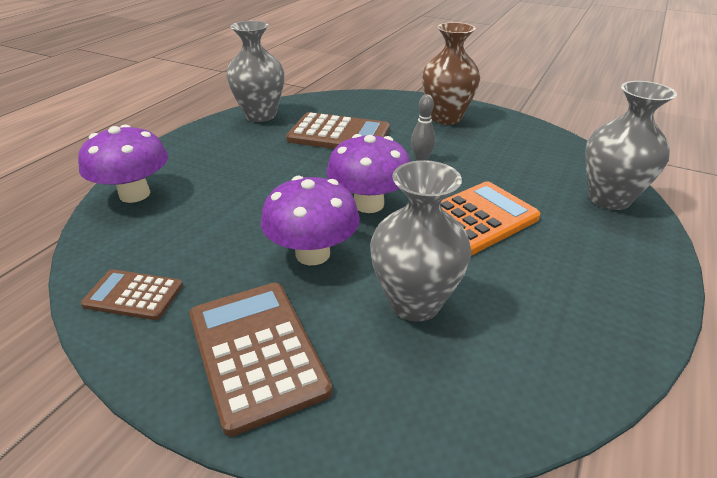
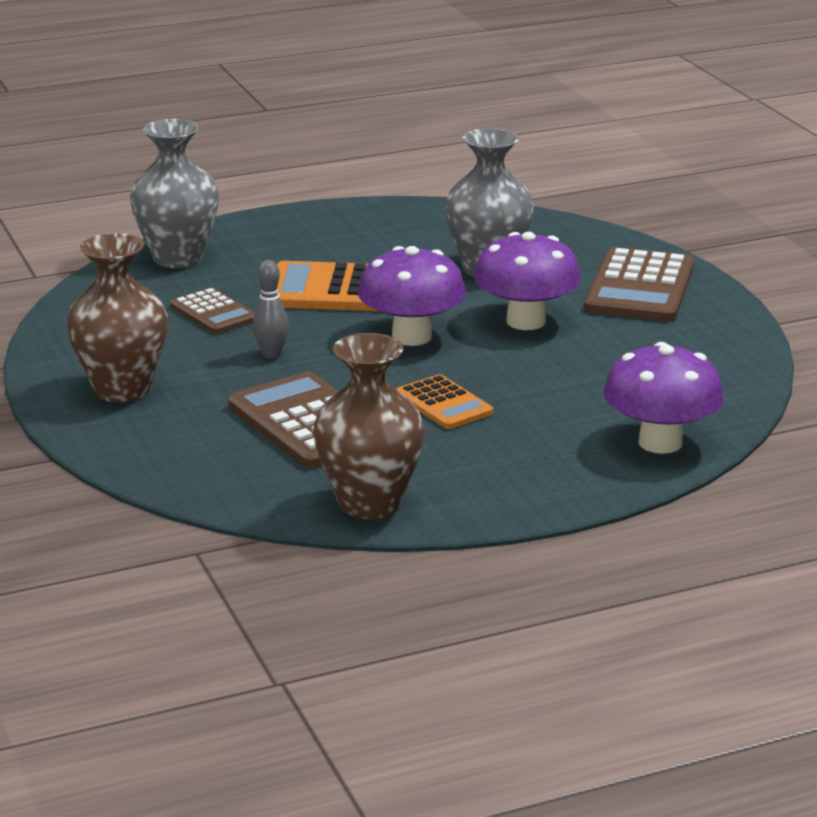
camera: 140 degrees left, 10 degrees down
(133, 295) = (714, 350): brown calculator -> brown calculator (214, 312)
(260, 115) = (369, 503): grey vase -> brown vase
(287, 169) = (444, 404): none -> orange calculator

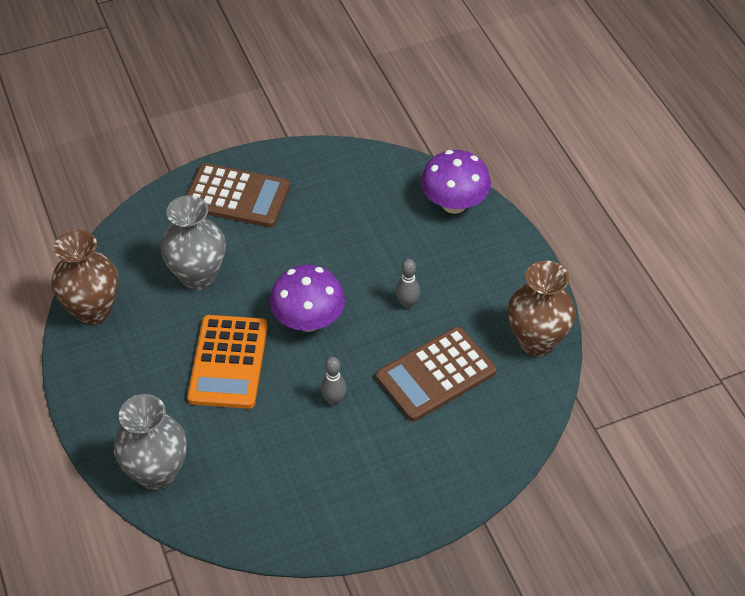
camera: 90 degrees left, 25 degrees up
(122, 389) = (389, 488): brown vase -> brown vase (93, 310)
(214, 312) = (262, 440): brown calculator -> none
(444, 404) = (407, 304): orange calculator -> grey bowling pin
(526, 321) = (287, 258): purple mushroom -> none

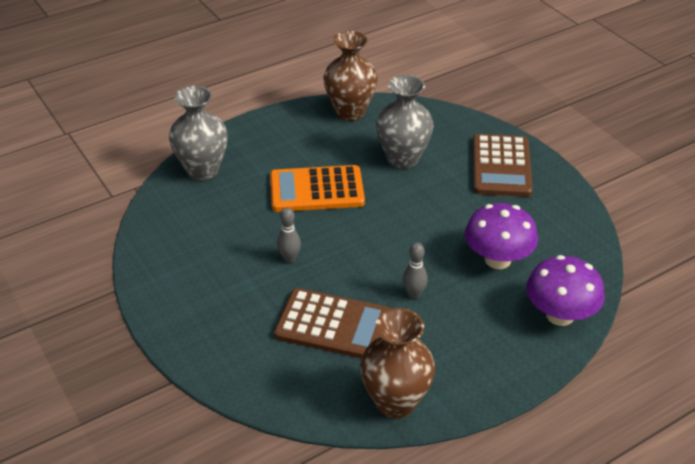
camera: 80 degrees right, 10 degrees down
(308, 320) = (374, 230): purple mushroom -> purple mushroom (497, 259)
(436, 374) = (333, 325): brown calculator -> brown calculator turned 150 degrees clockwise

